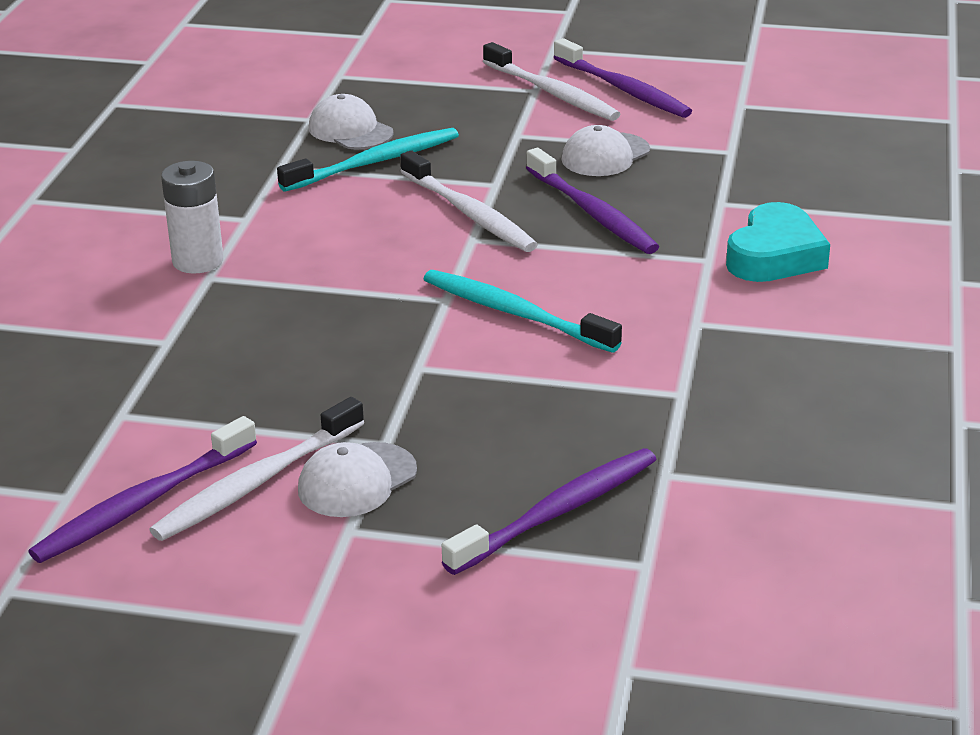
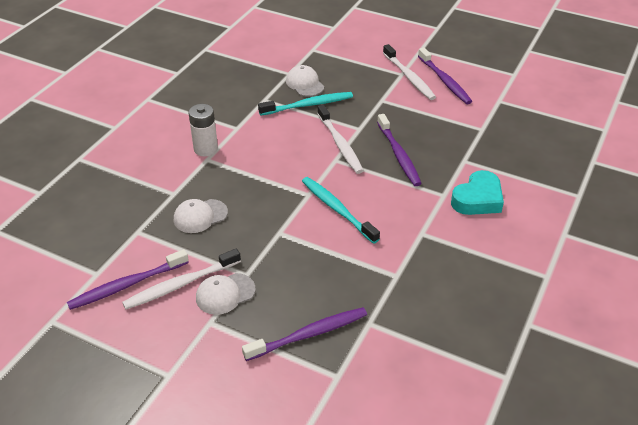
camera: 15 degrees right, 10 degrees up
(605, 155) = (419, 120): white cap -> white cap (200, 216)

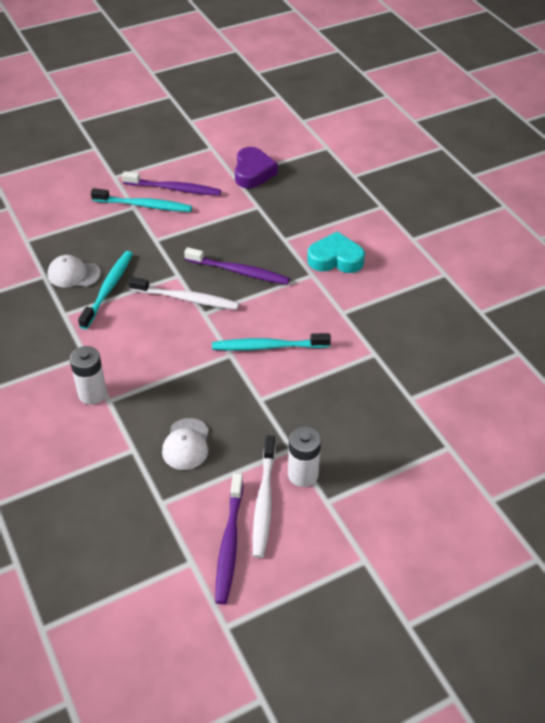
camera: 55 degrees left, 5 degrees up
(225, 294) = (303, 474): white cap -> white battery
(309, 334) = (394, 441): purple toothbrush -> none
(409, 77) = (144, 205): white toothbrush -> turquoise toothbrush
(478, 199) = (335, 259): turquoise heart -> turquoise heart turned 75 degrees counterclockwise
(516, 107) = (253, 172): none -> purple heart

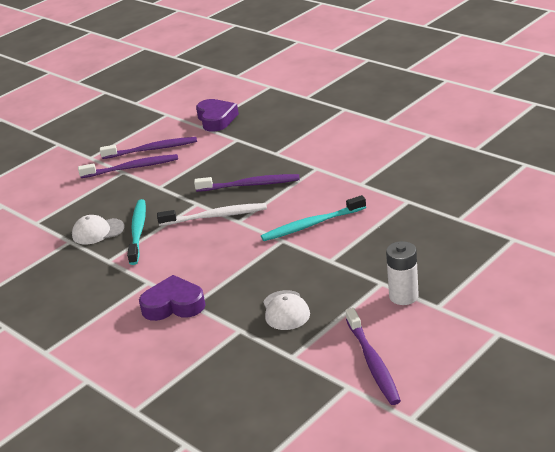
camera: 15 degrees left, 15 degrees down
(92, 394) = (173, 305): white battery -> purple heart
(144, 205) = (132, 168): turquoise toothbrush -> purple toothbrush
(264, 501) = (383, 325): white toothbrush -> none
(335, 259) = (329, 152): turquoise heart -> none

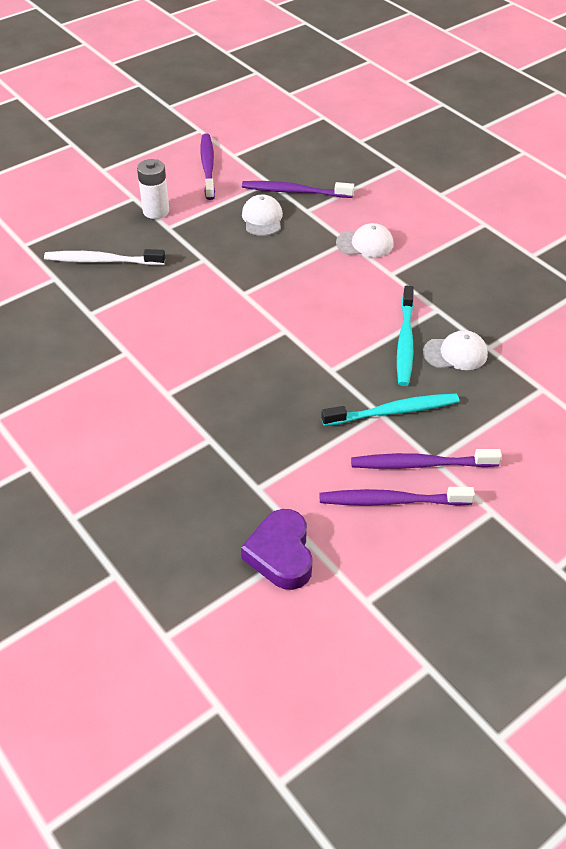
camera: 175 degrees left, 15 degrees up
(173, 305) = (365, 244): purple heart -> white cap
(215, 216) = (310, 343): white toothbrush -> white toothbrush (102, 261)
(250, 185) = (259, 384): purple toothbrush -> purple toothbrush (294, 191)
(311, 225) = (206, 305): turquoise toothbrush -> turquoise toothbrush (393, 411)

